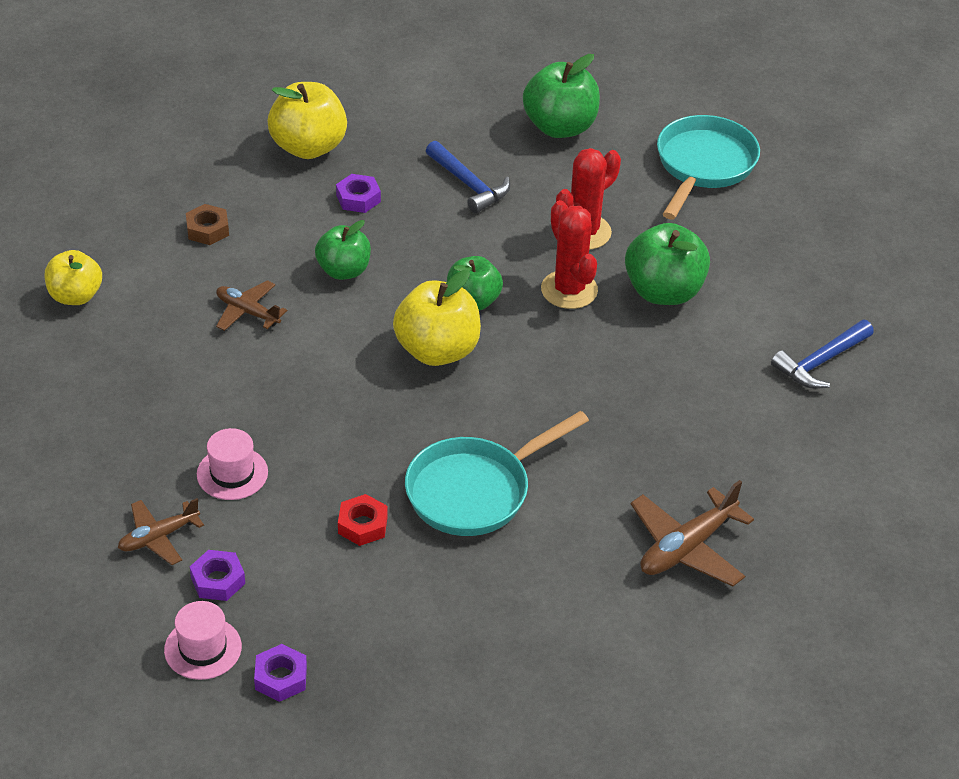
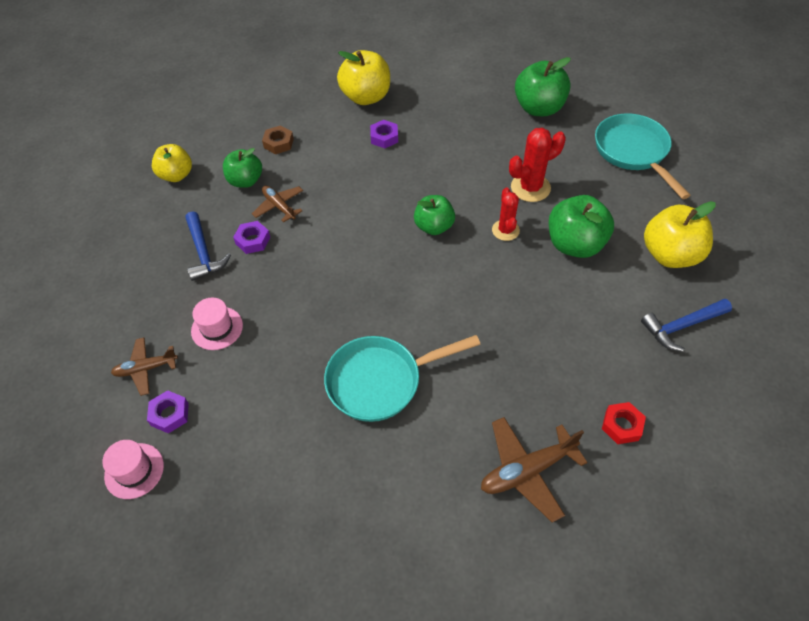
camera: 20 degrees right, 10 degrees up
(281, 678) = (177, 512): purple nut -> purple nut (253, 240)
(343, 271) = (354, 188): green apple -> green apple (245, 181)
(362, 525) = (289, 391): red nut -> red nut (622, 425)
(437, 350) = (395, 260): yellow apple -> yellow apple (670, 255)
(469, 185) = (462, 140): blue hammer -> blue hammer (203, 253)
(569, 290) = (505, 230): red cactus -> red cactus, size x0.67
(703, 166) = (633, 152): turquoise pan -> turquoise pan turned 60 degrees counterclockwise

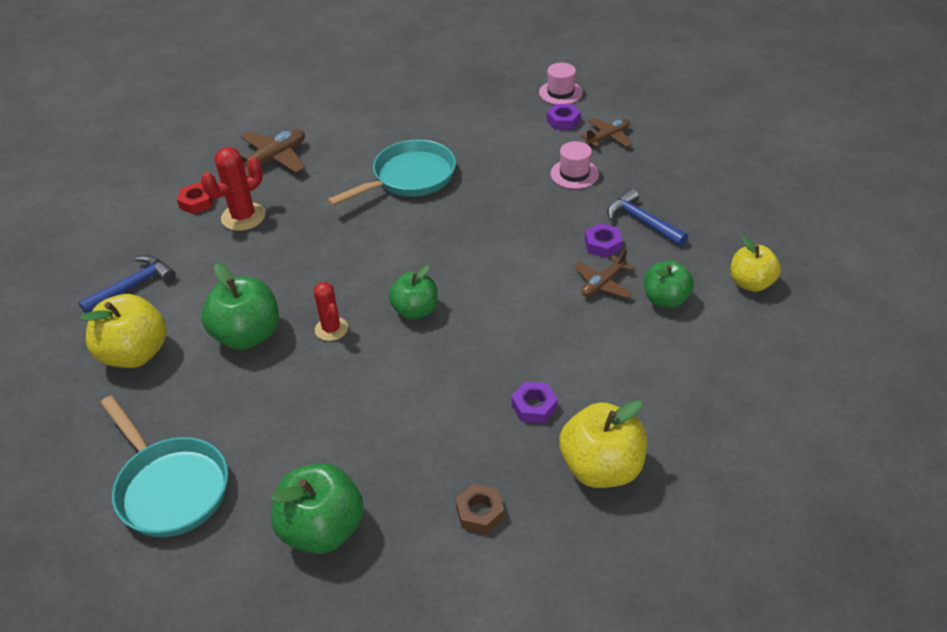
camera: 160 degrees right, 10 degrees down
(278, 143) = (667, 357): brown nut -> brown nut (480, 512)
(279, 206) = (603, 283): brown plane -> brown plane turned 105 degrees clockwise
(530, 188) = (311, 390): red cactus -> red cactus (243, 217)

